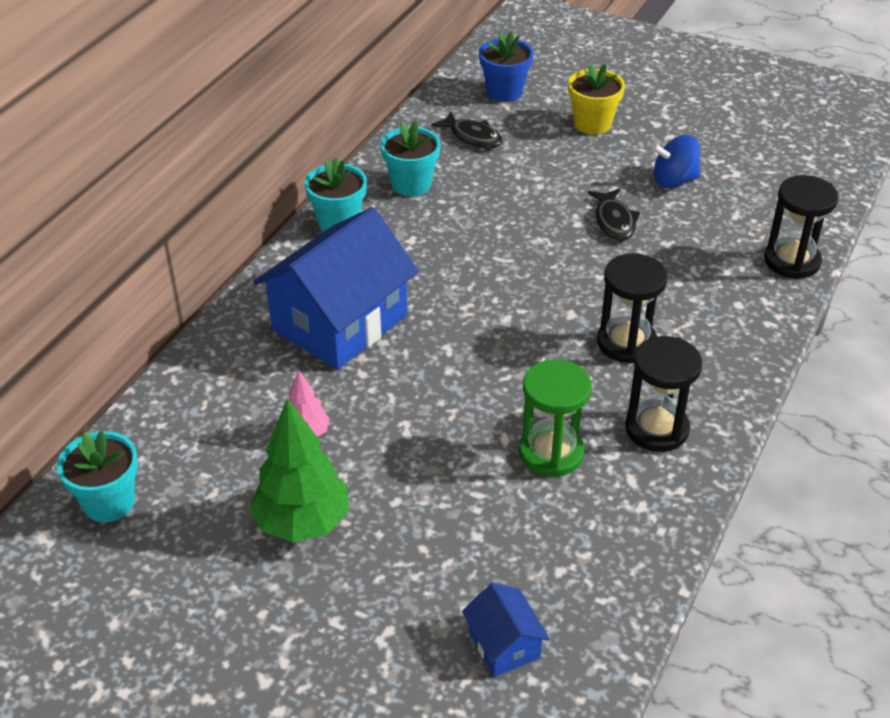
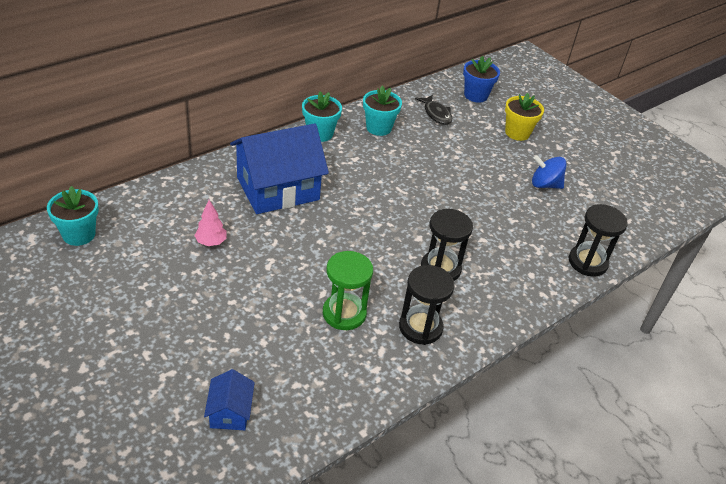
camera: 20 degrees right, 0 degrees up
(302, 523) = (171, 290): green tree -> none
(614, 221) = (487, 194): black fish -> none

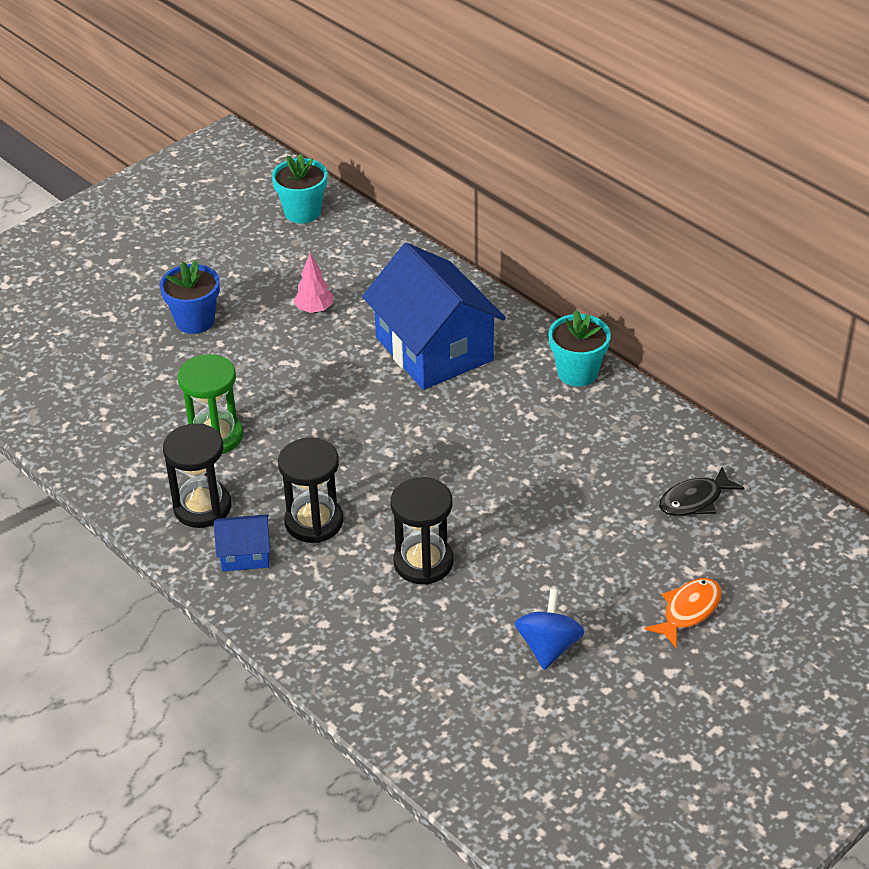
camera: 90 degrees right, 0 degrees up
(230, 412) = (64, 367): blue house -> blue house (245, 554)
(378, 128) = (622, 434): turquoise flower pot -> none
(475, 95) = (783, 551): blue flower pot -> blue flower pot (195, 321)
(517, 133) = (688, 611): yellow flower pot -> orange fish
(587, 262) = (366, 695): black hourglass -> black hourglass (423, 562)

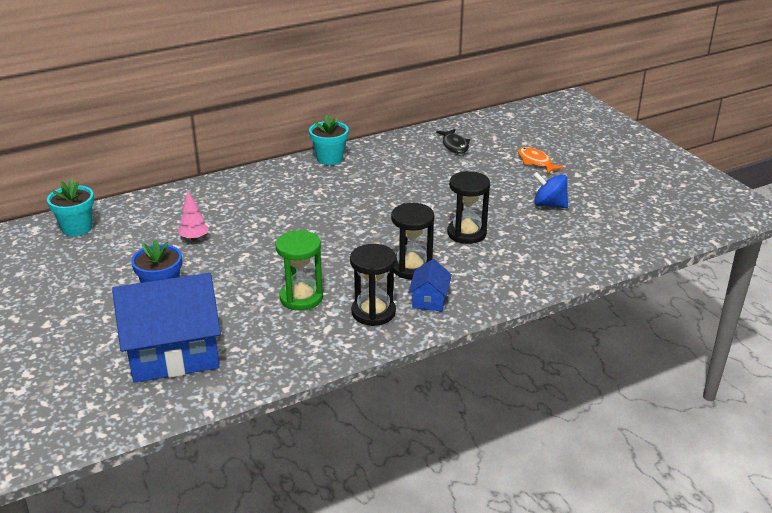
camera: 75 degrees left, 10 degrees down
(434, 349) = (272, 200): blue house -> blue house (174, 352)

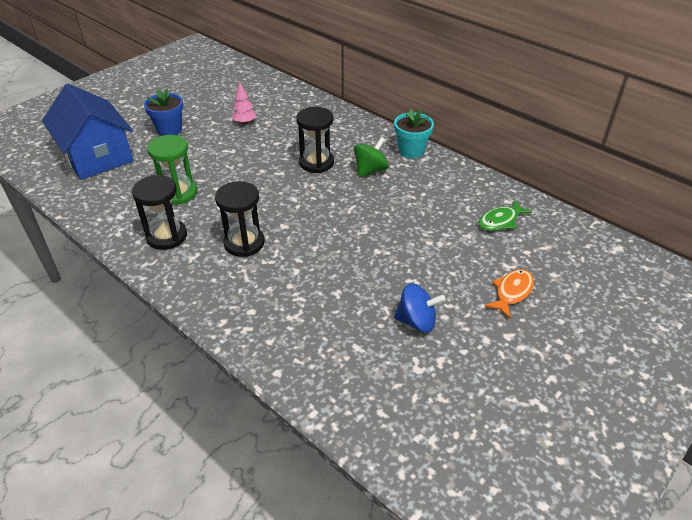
camera: 70 degrees right, 10 degrees up
(77, 228) = (238, 75): turquoise flower pot -> none
(344, 184) = (370, 170): none -> green spinning top
(429, 299) = (195, 266): blue house -> none
(454, 145) = (500, 221): black fish -> green fish
(466, 233) = (321, 266): black hourglass -> black hourglass (316, 163)
(549, 205) = (416, 321): blue spinning top -> blue spinning top turned 90 degrees clockwise

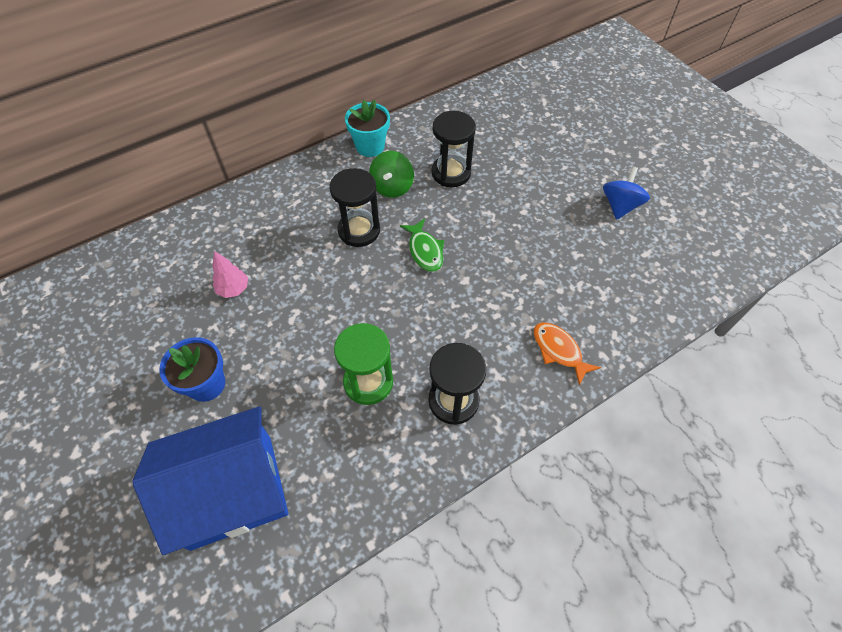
camera: 75 degrees left, 15 degrees up
(244, 243) = (485, 321): black hourglass -> black hourglass (451, 173)
(370, 170) = (392, 187): green spinning top -> green spinning top turned 135 degrees counterclockwise
(500, 221) = (503, 117): green fish -> green fish (425, 251)
(512, 292) = (594, 138): orange fish -> orange fish (559, 350)

